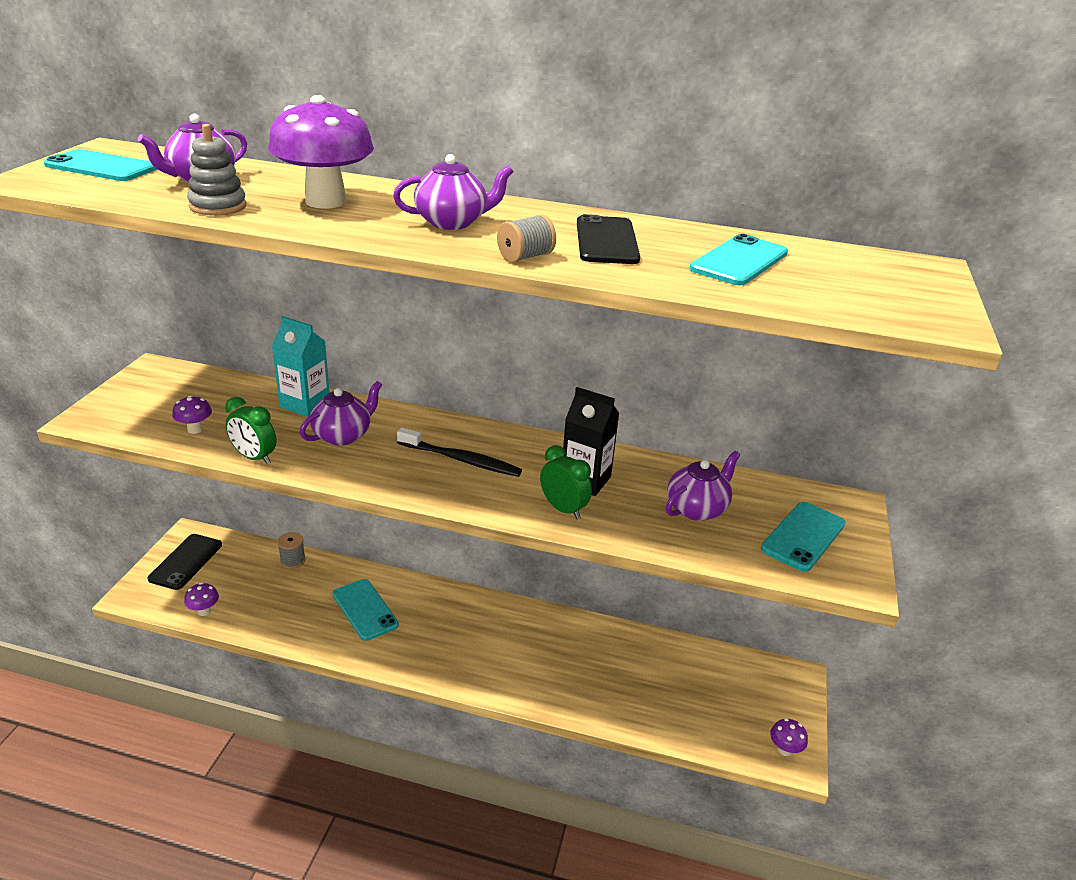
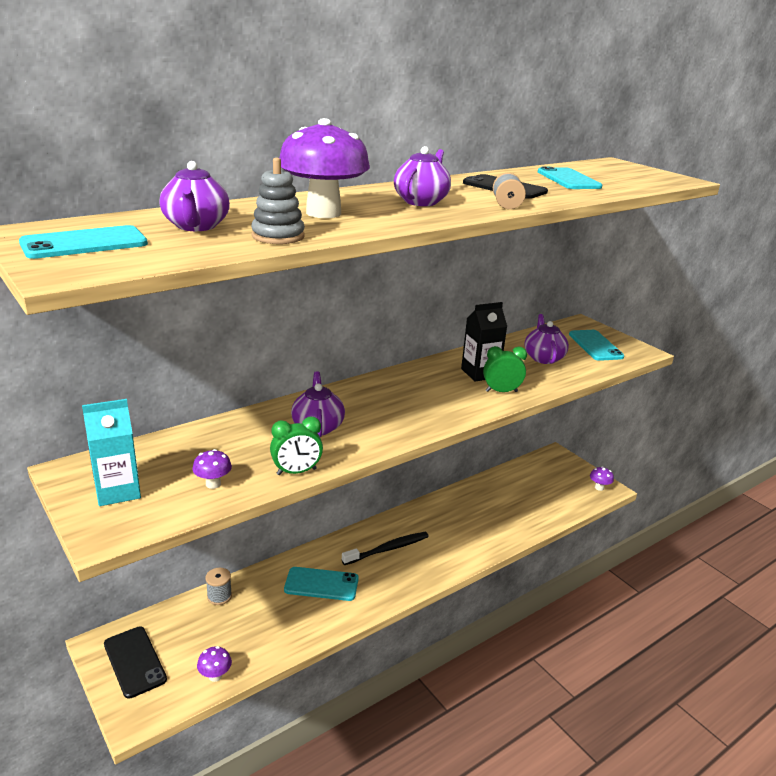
camera: 50 degrees left, 5 degrees down
(305, 404) = (249, 425): turquoise carton -> turquoise carton (118, 491)
(461, 460) = (408, 399): black toothbrush -> black toothbrush (388, 549)

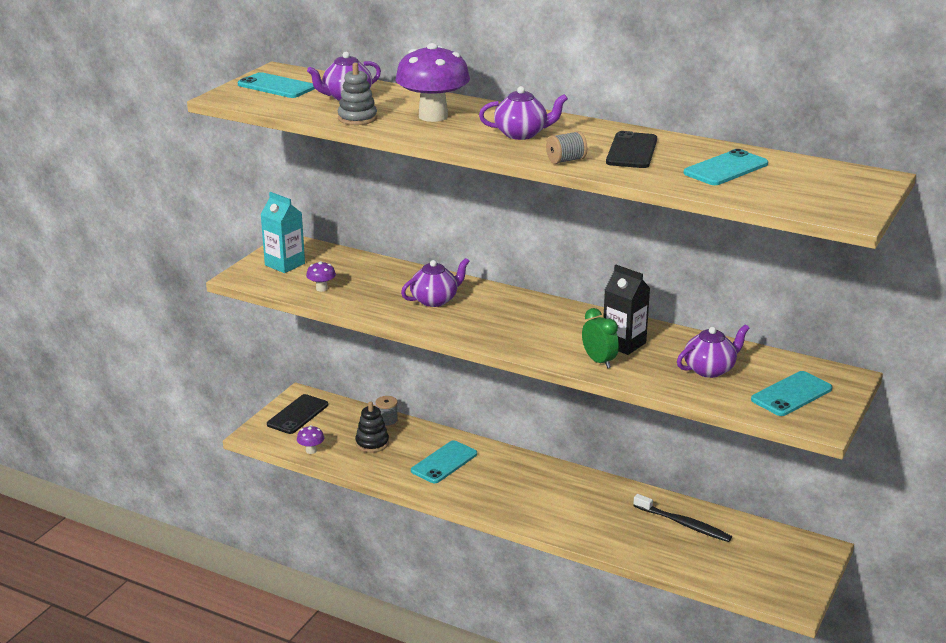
camera: 65 degrees right, 0 degrees up
(246, 621) = (372, 443): none -> black stacking toy
(296, 472) = (365, 310): green clock -> none
(321, 584) = (444, 462): turquoise phone -> turquoise phone turned 60 degrees clockwise
(388, 549) = (523, 482): black toothbrush -> black toothbrush (684, 524)
(599, 487) = (788, 595): purple mushroom -> none

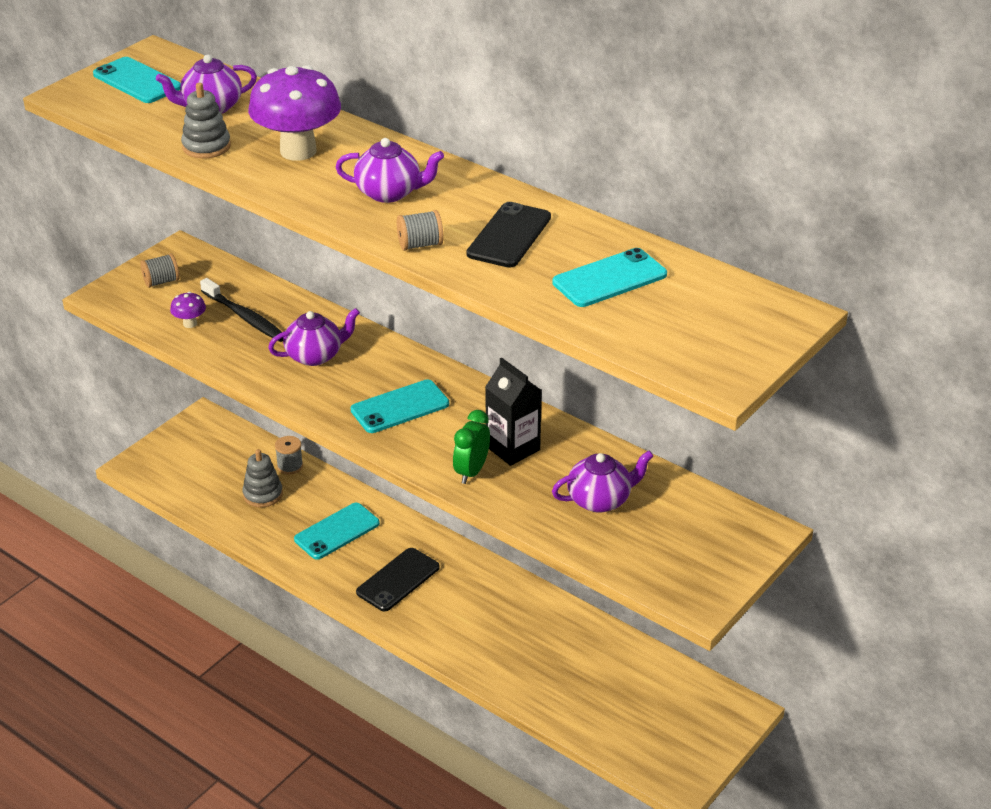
camera: 10 degrees right, 10 degrees up
(285, 264) = (161, 282): turquoise carton -> grey spool
(297, 414) = (191, 444): black phone -> black phone (398, 580)
(311, 450) = (190, 496): purple mushroom -> none
(372, 443) = (263, 494): black stacking toy -> grey stacking toy
(599, 361) = (471, 472): green clock -> green clock turned 135 degrees counterclockwise
(684, 524) = (588, 654): black toothbrush -> black toothbrush (245, 317)
(791, 394) = (683, 550): turquoise phone -> turquoise phone (400, 407)

